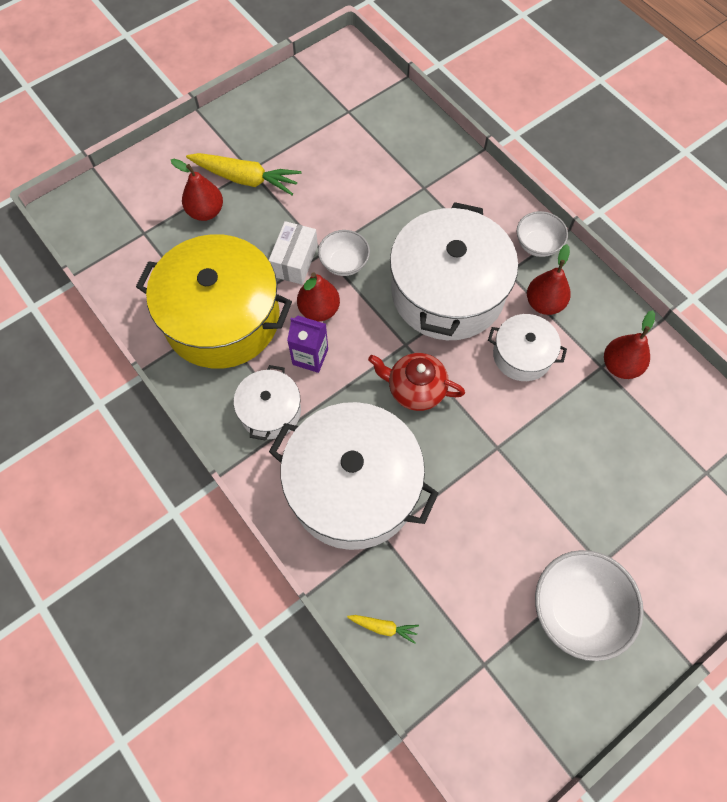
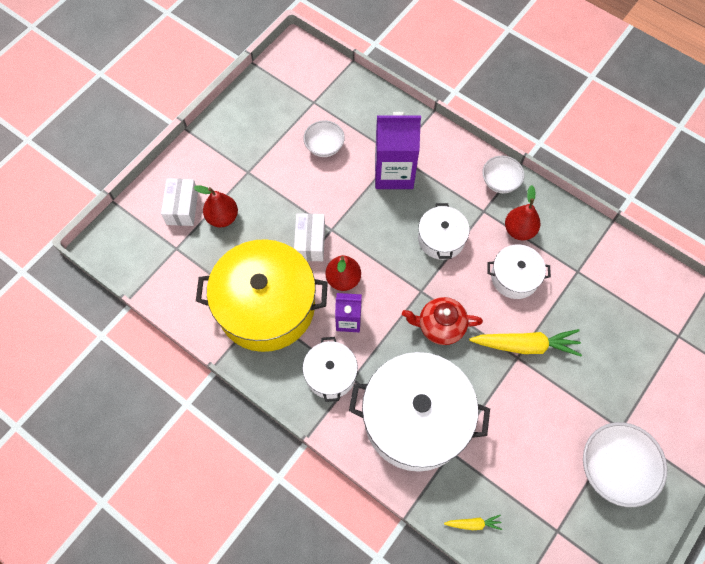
camera: 15 degrees left, 0 degrees up
(165, 191) = (182, 208): none -> white box
(245, 179) = (247, 181): yellow carrot -> yellow carrot (525, 345)
(344, 263) = (351, 235): white bowl -> white bowl (324, 147)
(415, 206) = (394, 173): none -> purple carton
(447, 291) = (441, 239): white pot -> white pot, size x0.50
(620, 365) = (591, 267): red pear -> none

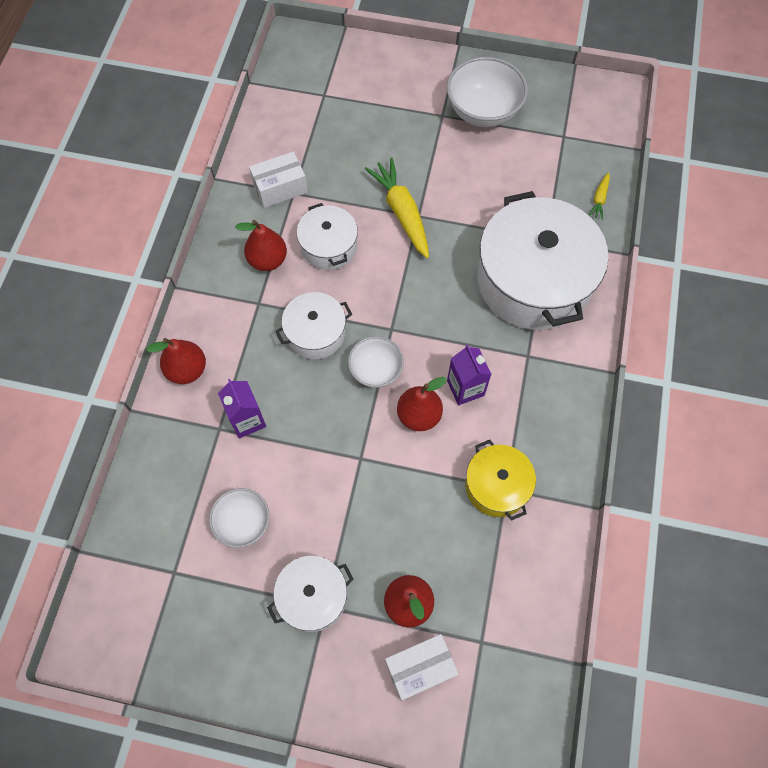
camera: 115 degrees left, 0 degrees up
(266, 306) = (497, 486): yellow pot -> yellow pot, size x0.50
(310, 242) = (390, 475): white box -> white box (280, 188)
(330, 374) = (535, 379): white pot -> white pot (313, 597)
(394, 173) = (247, 420): purple carton -> purple carton, size x0.57
(440, 326) = (423, 295): red teapot -> none
(449, 150) = (187, 370): none -> red pear
(473, 524) = (599, 199): yellow carrot -> yellow carrot turned 135 degrees counterclockwise
(500, 182) = (211, 299): white bowl -> white bowl (376, 370)

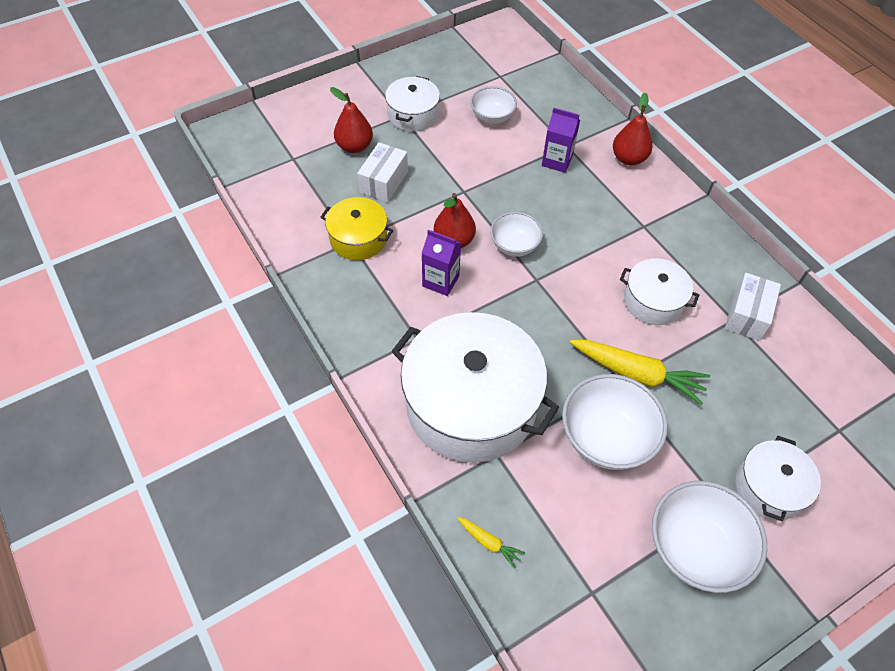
camera: 135 degrees right, 10 degrees down
(267, 260) = (678, 257): red pear -> none
(315, 333) = (582, 237): white pot -> white pot (769, 487)
(420, 668) = (318, 126): white box -> white box (384, 182)
(467, 195) = (606, 438): none -> white bowl
(599, 199) = (489, 542): yellow carrot -> yellow carrot turned 150 degrees clockwise

